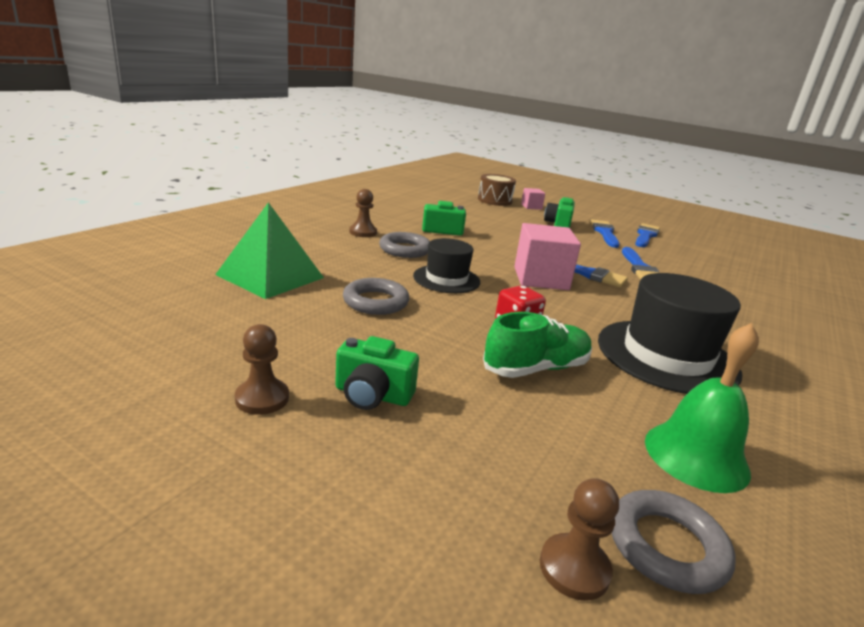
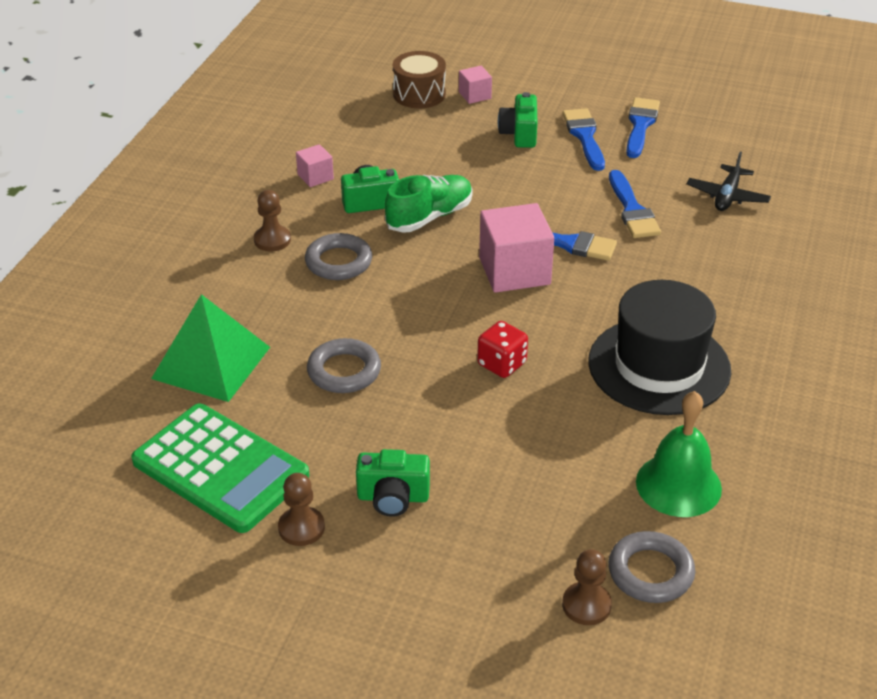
camera: 10 degrees left, 15 degrees up
(221, 337) = (220, 469): none -> green calculator
(410, 215) = (315, 177): none -> pink cube
(446, 279) = (406, 306): black hat -> none
(536, 368) = (532, 422): green shoe -> green shoe (429, 217)
(716, 275) = (727, 196): none -> black plane

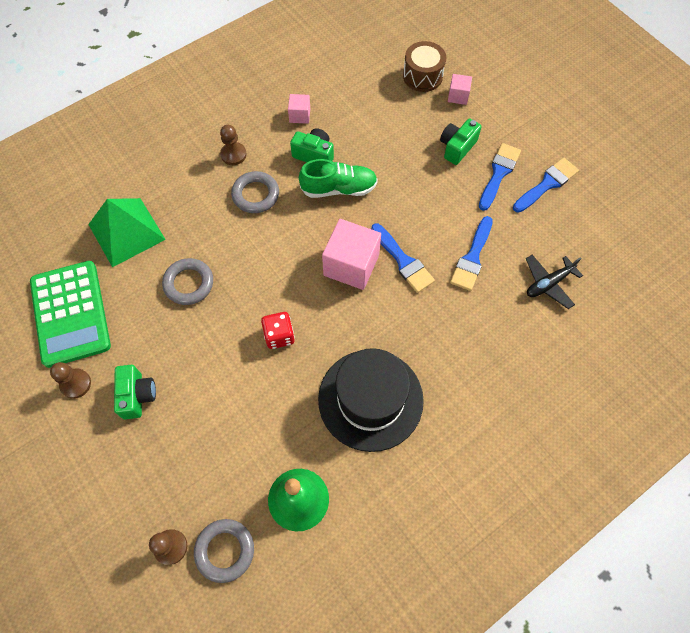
camera: 35 degrees right, 25 degrees up
(393, 497) = (137, 395): green camera -> green camera turned 135 degrees counterclockwise

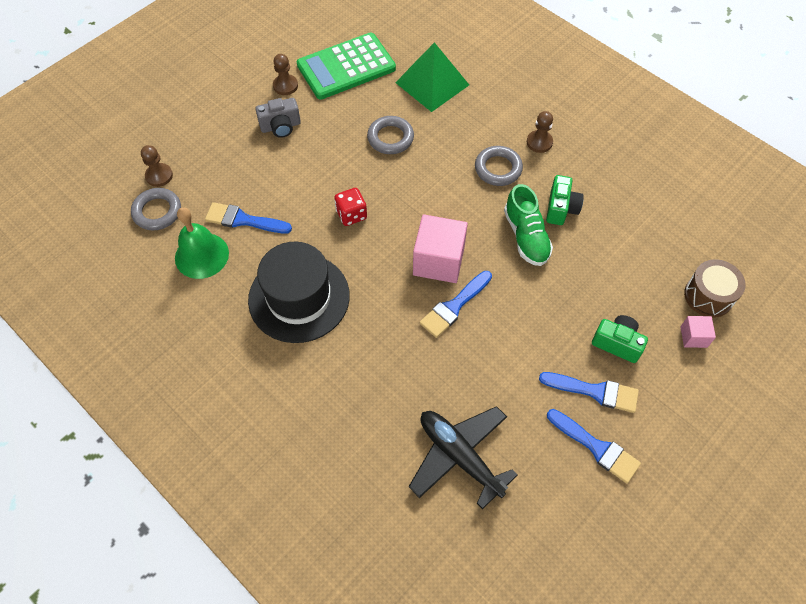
camera: 80 degrees right, 5 degrees down
(137, 395) = (280, 126): green camera -> grey camera
(299, 115) = (607, 187): pink cube -> none
(472, 258) = (474, 373): blue brush -> blue brush (243, 220)
(548, 283) = (459, 456): black plane -> black plane, size x1.59

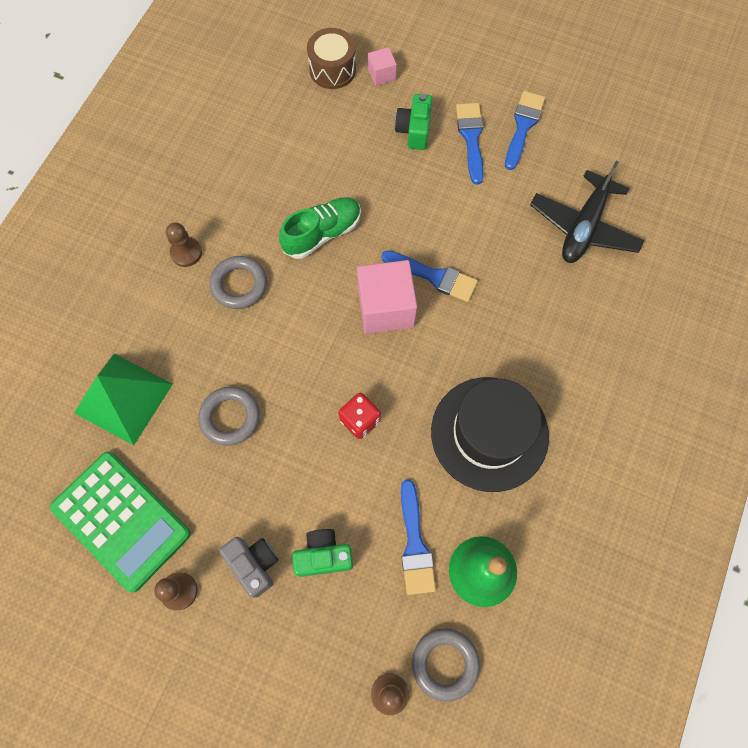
camera: 110 degrees left, 10 degrees up
(561, 208) = (273, 210): green camera -> green camera (323, 556)

